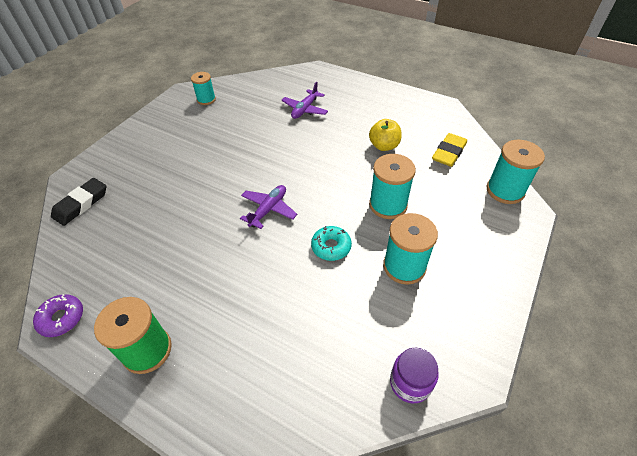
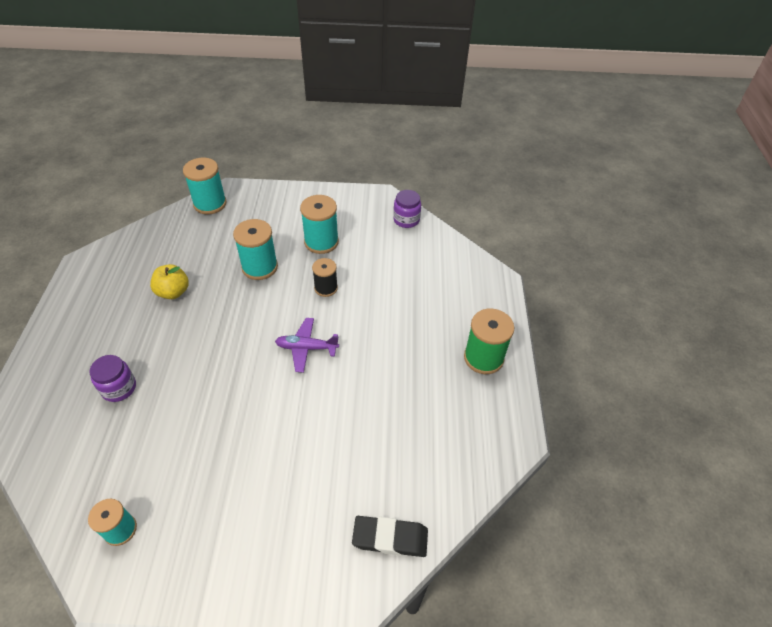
camera: 120 degrees left, 0 degrees up
(62, 318) = (506, 437): purple donut -> none
(305, 109) = (119, 388): purple plane -> purple jar
(331, 247) = (326, 288): turquoise donut -> black spool
(449, 153) = (168, 244): yellow eraser -> none

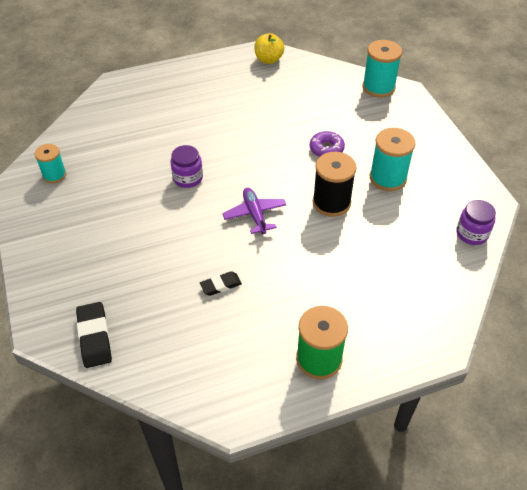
camera: 70 degrees right, 0 degrees up
(119, 388) = (161, 123): purple jar -> purple jar (188, 178)
(173, 292) = (265, 110): yellow apple -> yellow apple (268, 60)
(260, 267) = (326, 149): turquoise spool -> purple donut
(326, 288) = (331, 202): black spool -> black spool, size x1.58
(377, 403) = (221, 285): none -> black eraser

